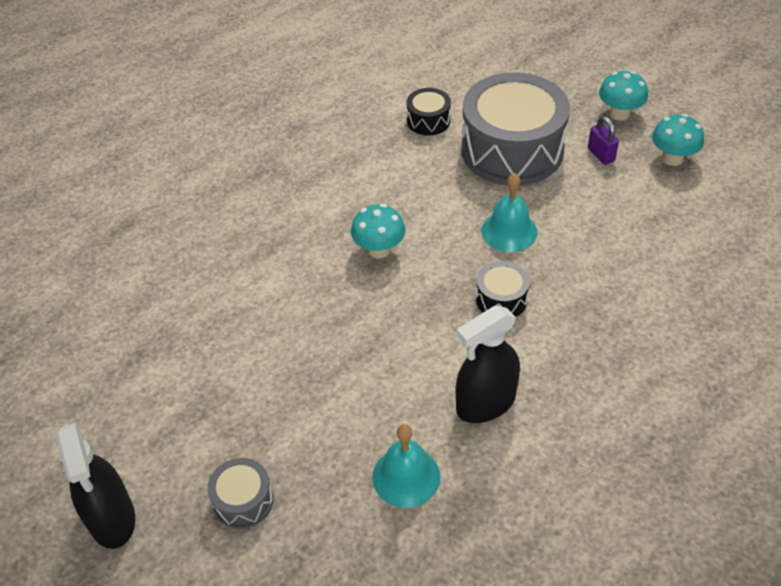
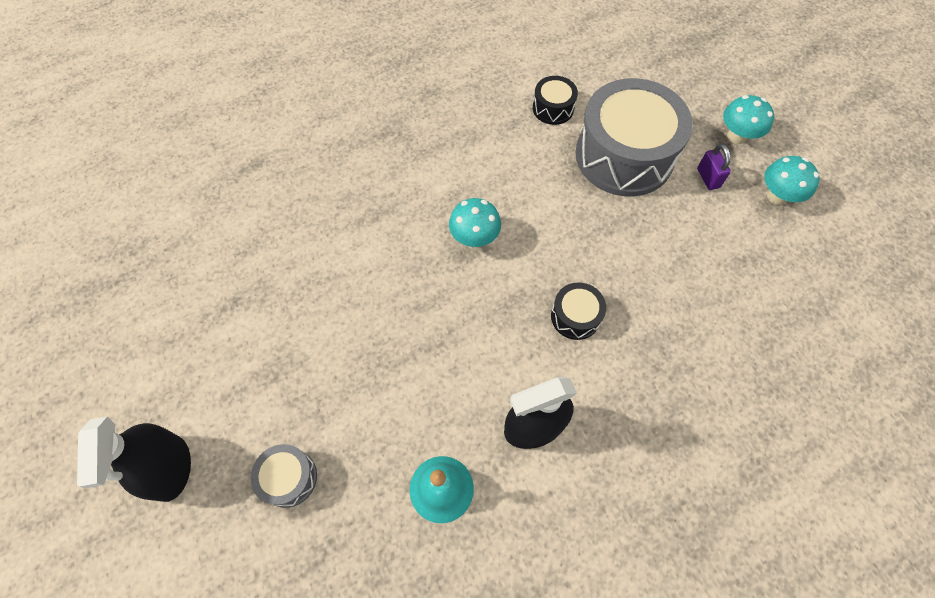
camera: 10 degrees right, 15 degrees up
(509, 231) = (600, 244): turquoise bell -> none

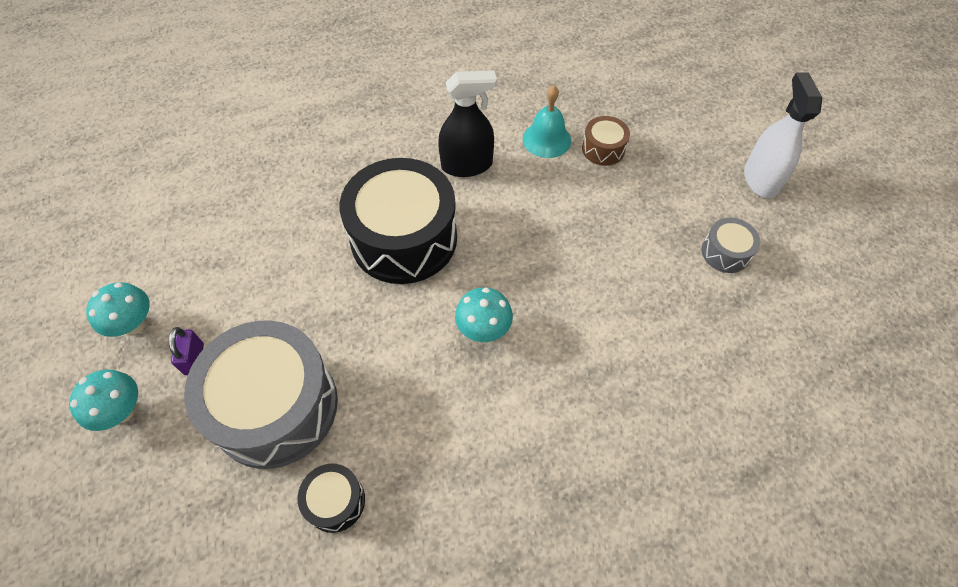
camera: 170 degrees left, 5 degrees down
(171, 468) = (760, 179): black spray bottle -> white spray bottle
(289, 478) = (664, 160): grey drum -> grey drum (725, 252)
(367, 485) = (603, 149): none -> brown drum
(575, 316) = (404, 238): black drum -> black drum, size x2.26

